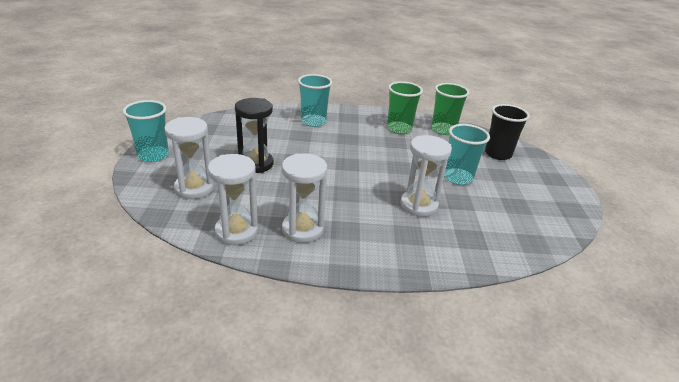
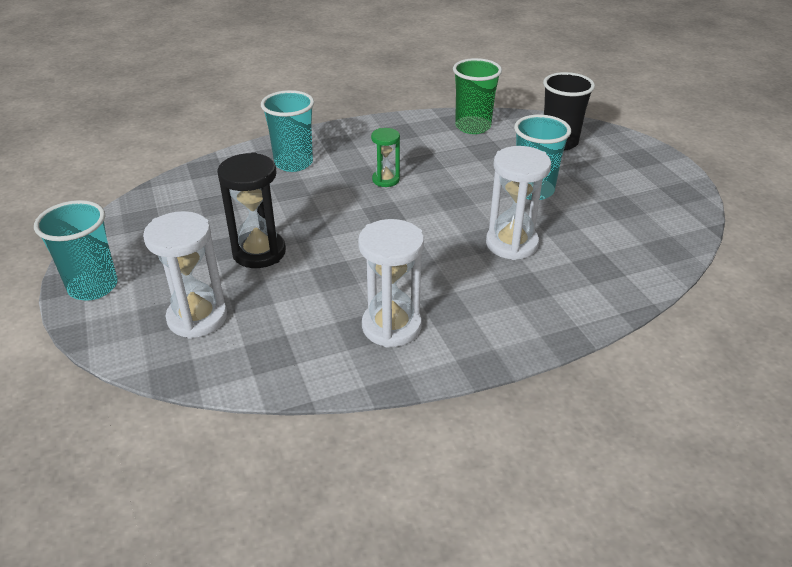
camera: 20 degrees left, 5 degrees up
(236, 231) = (306, 360): white hourglass -> none
(363, 145) = (386, 180): none -> green hourglass
(399, 129) = (416, 141): green cup -> none

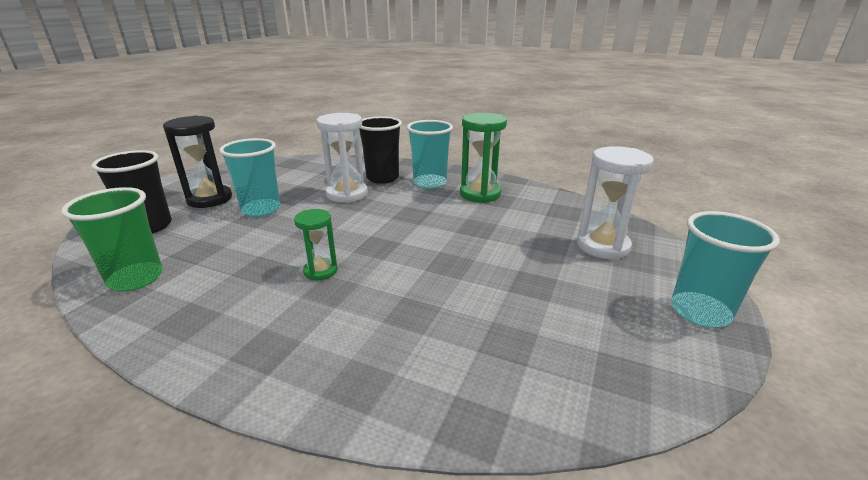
camera: 135 degrees left, 10 degrees down
(259, 252) = (514, 267): black hourglass -> black hourglass (210, 199)
(293, 163) = (358, 349): turquoise cup -> turquoise cup (430, 183)
(391, 326) = (480, 194): white hourglass -> green hourglass
(531, 287) = (382, 178): none -> black cup

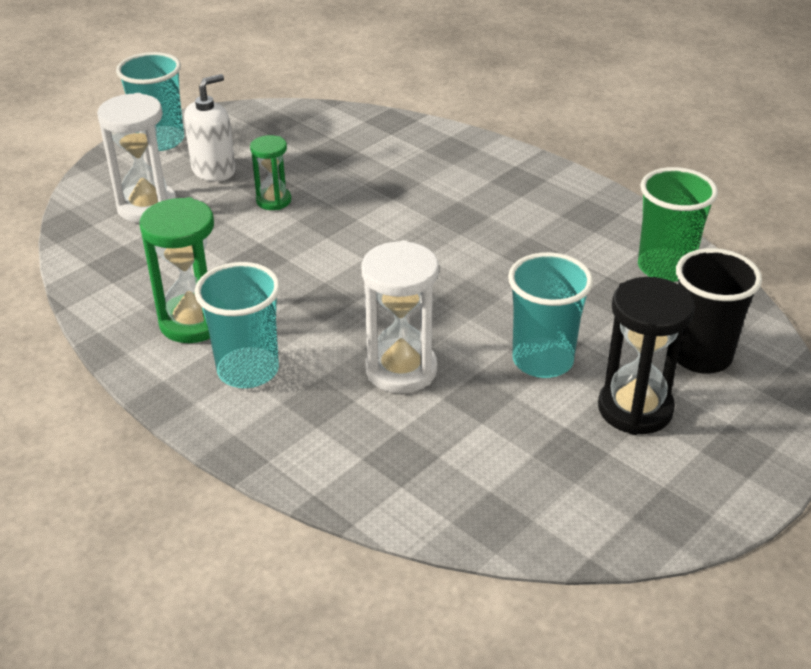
camera: 160 degrees left, 10 degrees up
(320, 271) = (466, 238): green hourglass -> green hourglass (273, 201)
(382, 178) = (321, 406): black cup -> none
(598, 288) = (214, 170): none -> white soap dispenser

